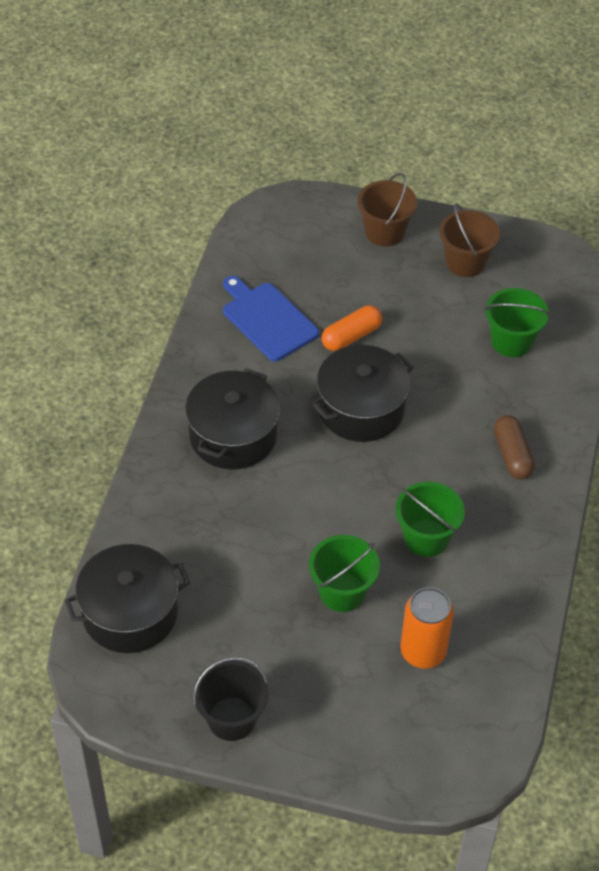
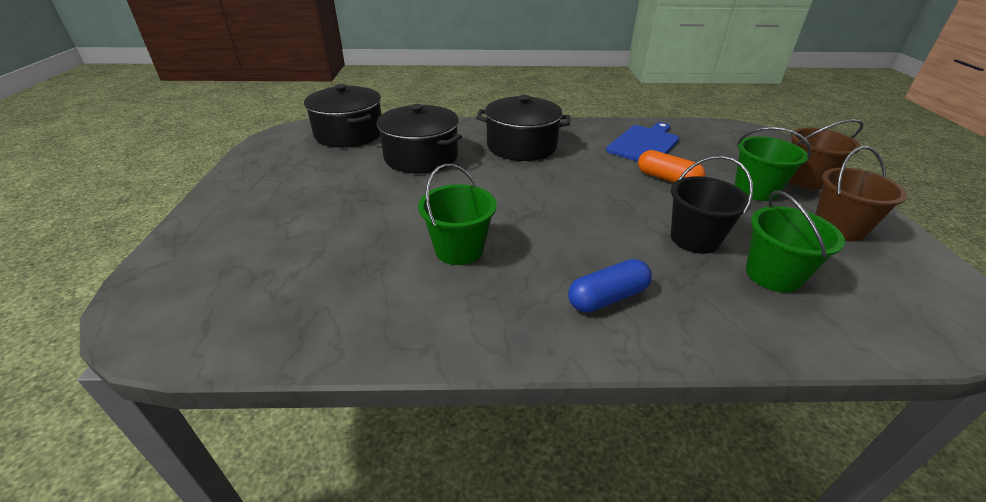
camera: 75 degrees right, 15 degrees down
(232, 718) = (251, 179): black bucket -> black bucket (694, 239)
(342, 592) = (381, 211): green bucket -> green bucket (755, 190)
(361, 408) = (591, 194): black pot -> black pot (421, 157)
(423, 651) = (313, 266): orange can -> none
(512, 455) = (607, 297): brown capsule -> blue capsule

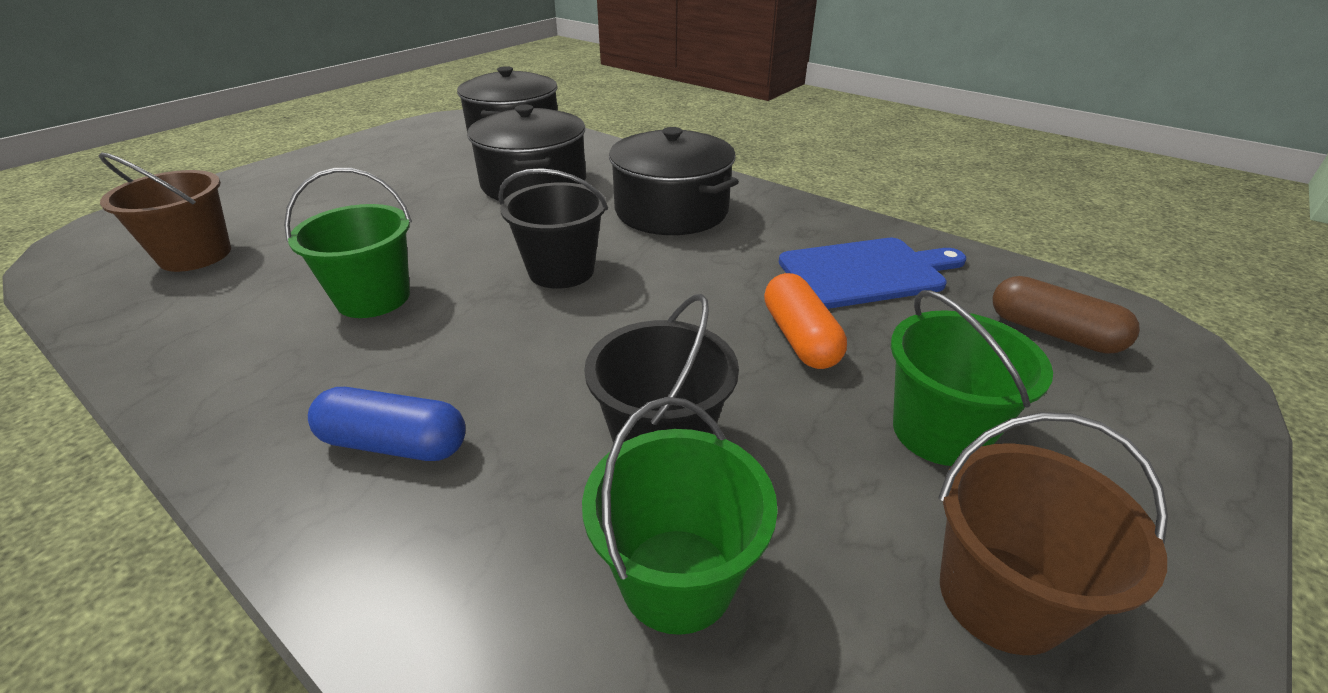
camera: 40 degrees right, 0 degrees up
(527, 194) = (561, 271): none -> black bucket
(730, 143) = (1053, 333): none -> brown capsule
(806, 179) = (1111, 470): brown bucket -> brown bucket (195, 255)

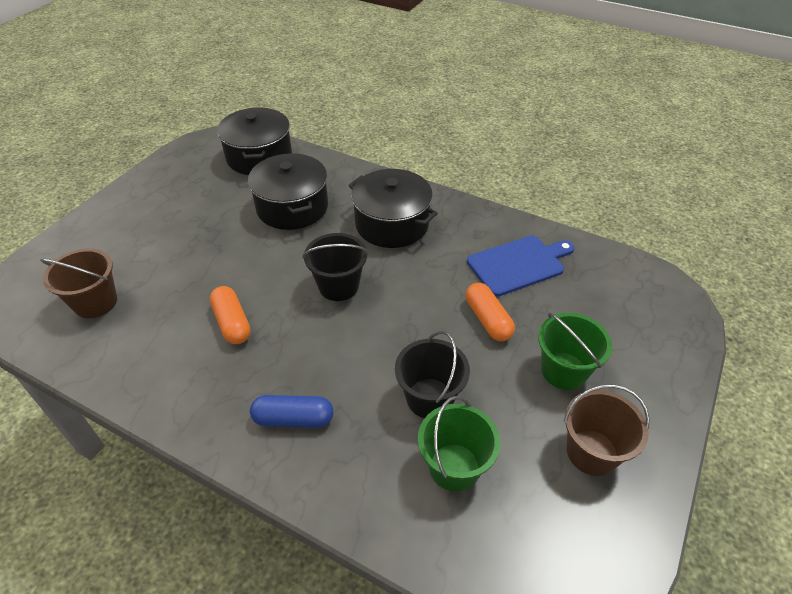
camera: 10 degrees left, 10 degrees up
(373, 298) = (232, 323): green bucket -> orange capsule
(1053, 333) = (620, 297): brown capsule -> none

